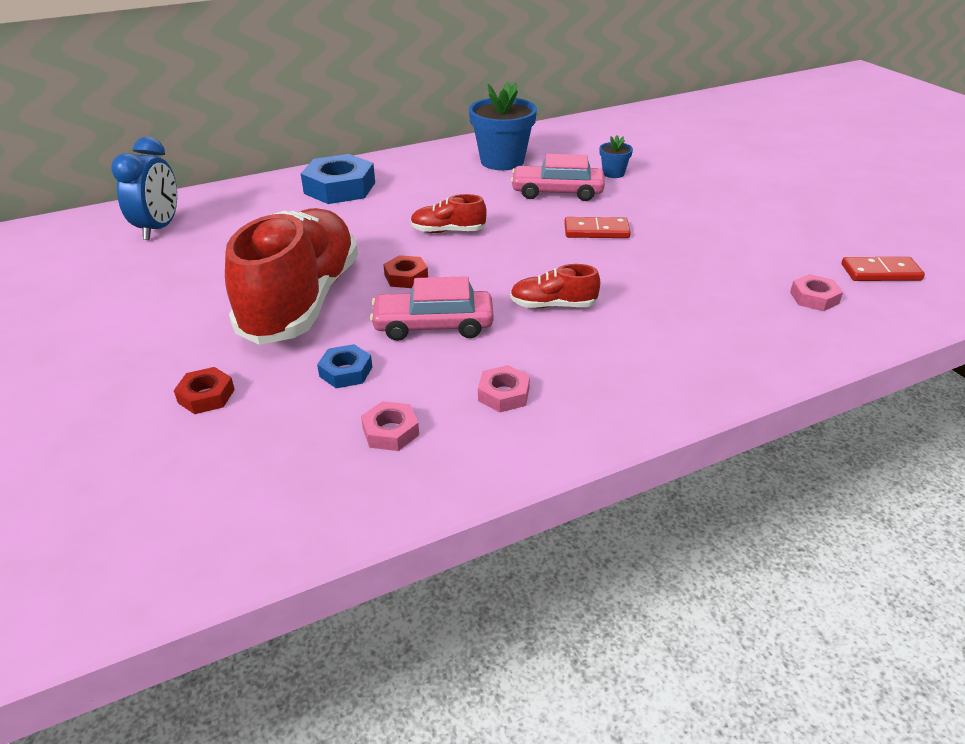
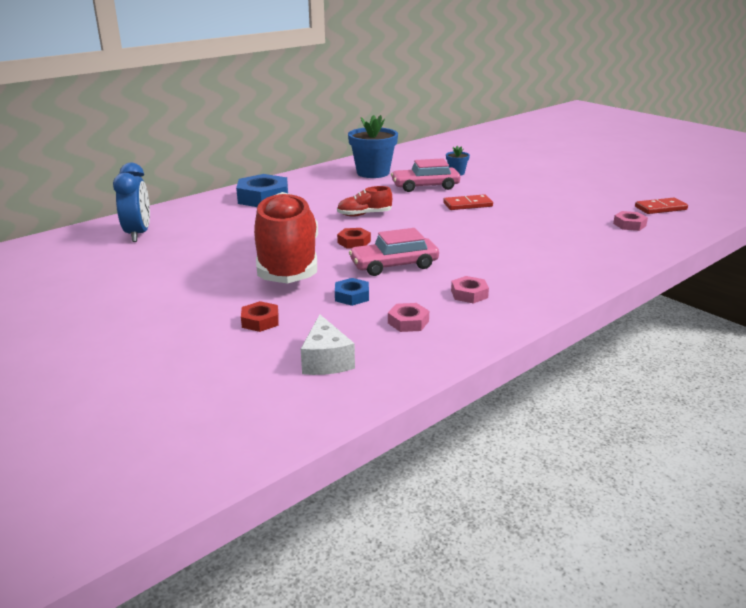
camera: 15 degrees left, 10 degrees down
(243, 482) = (326, 360): none -> white cheese
(553, 305) = (468, 246): red shoe -> none

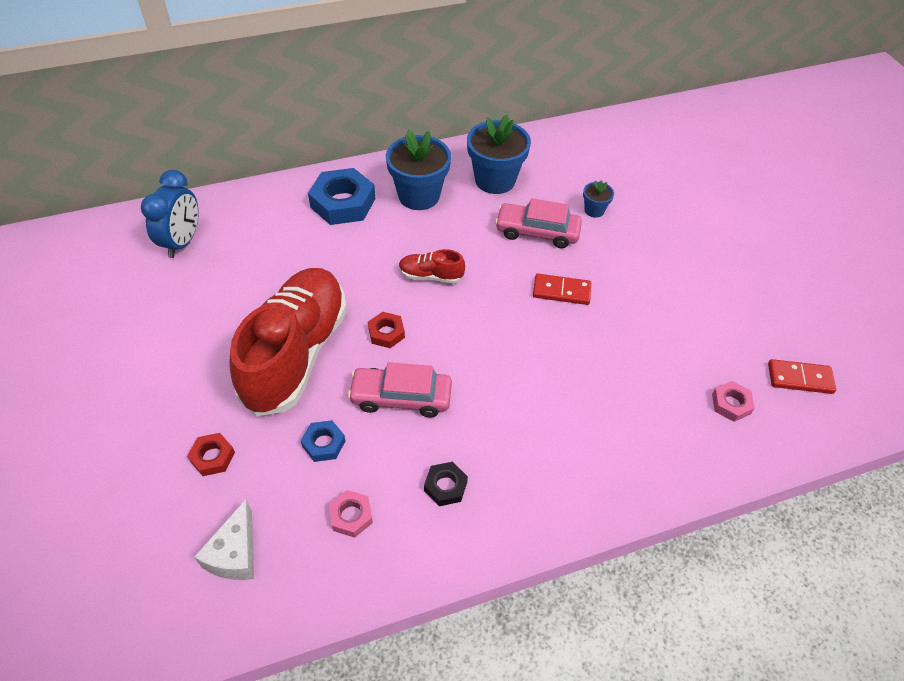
camera: 20 degrees right, 25 degrees up
(321, 186) = (419, 196): none -> blue flower pot
(469, 294) = (445, 486): pink nut -> black nut

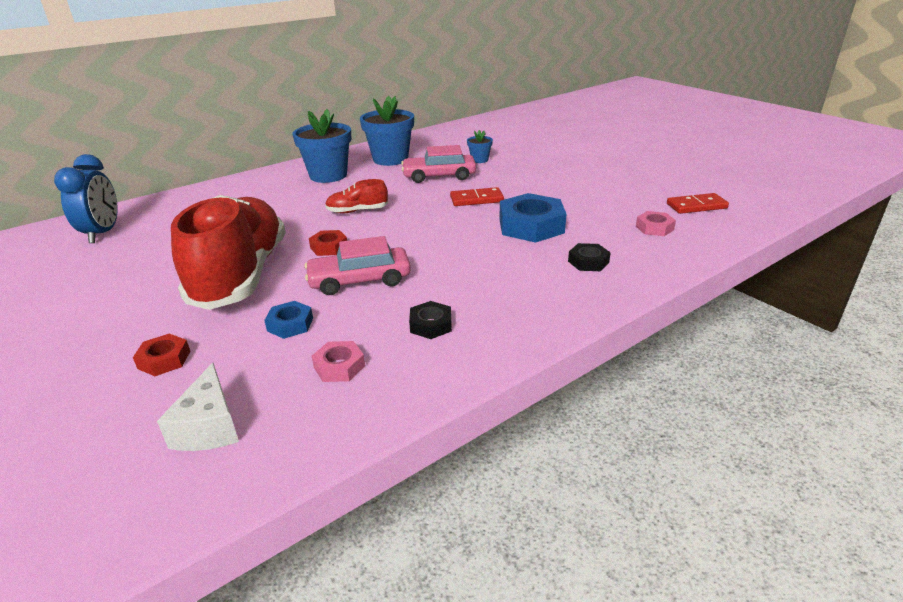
camera: 15 degrees left, 20 degrees down
(343, 203) = (260, 189): blue nut -> blue nut (531, 226)
(632, 440) = (588, 262): none -> black nut

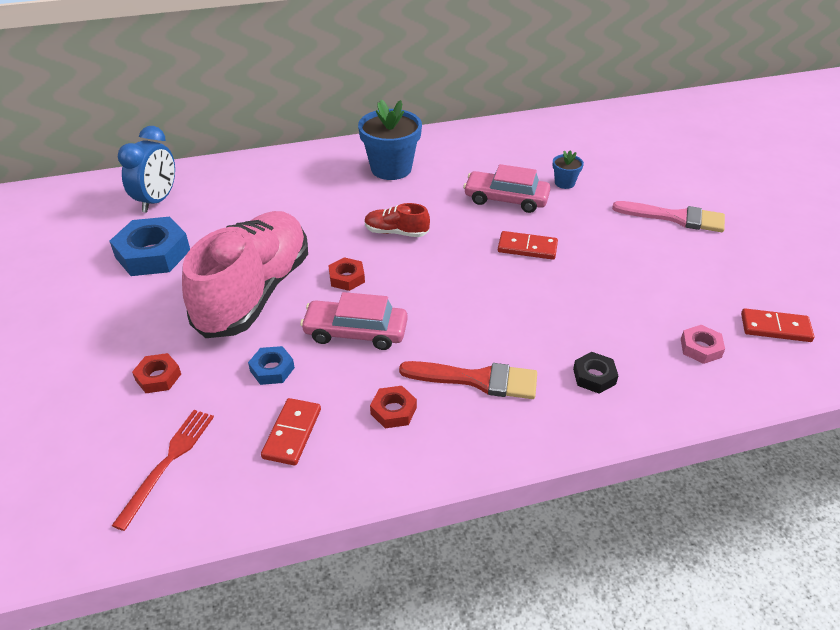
camera: 20 degrees right, 10 degrees up
(209, 427) = (168, 462): white cheese -> red fork
(241, 275) = (254, 292): red shoe -> pink shoe
(339, 366) = (292, 433): pink nut -> red domino
(390, 159) = (467, 157): blue flower pot -> none
(431, 325) = (393, 411): black nut -> red nut
(493, 286) = (477, 380): none -> red brush
(531, 226) = (564, 305): blue nut -> blue nut (153, 254)
(577, 163) = (675, 218): none -> pink brush

